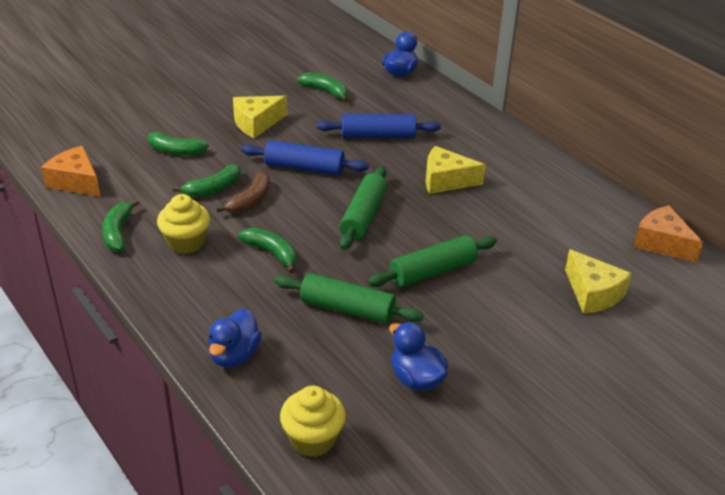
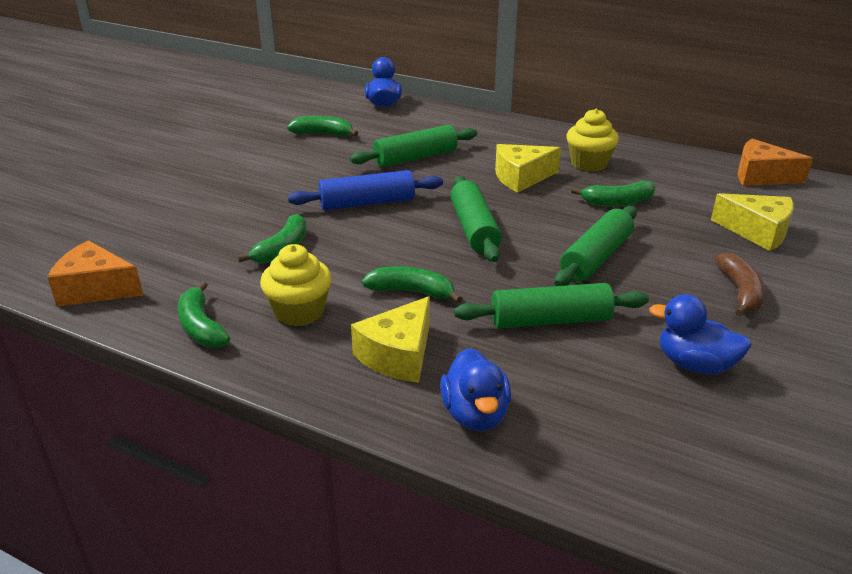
camera: 25 degrees left, 5 degrees down
(175, 150) = (201, 224): green banana -> green banana (617, 202)
(250, 201) = (337, 249): brown banana -> brown banana (740, 292)
(256, 123) = (274, 177): yellow cheese -> yellow cheese (398, 355)
(313, 439) = (661, 475): yellow cupcake -> yellow cupcake (589, 164)
(378, 136) = (415, 158): blue rolling pin -> green rolling pin

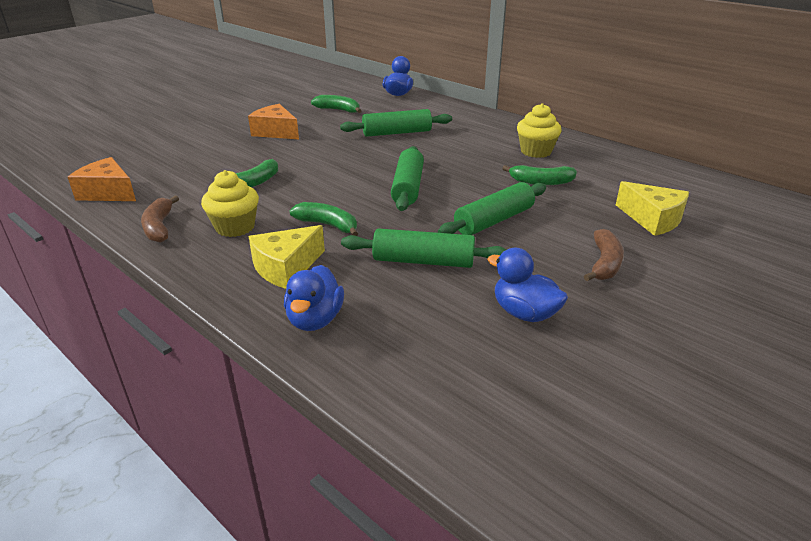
camera: 15 degrees right, 0 degrees up
(201, 327) = (159, 227): green banana -> brown banana
(367, 203) = (338, 160): blue rolling pin -> none
(521, 177) = (472, 155): yellow cheese -> none
(761, 176) = (685, 177): orange cheese -> orange cheese (275, 132)

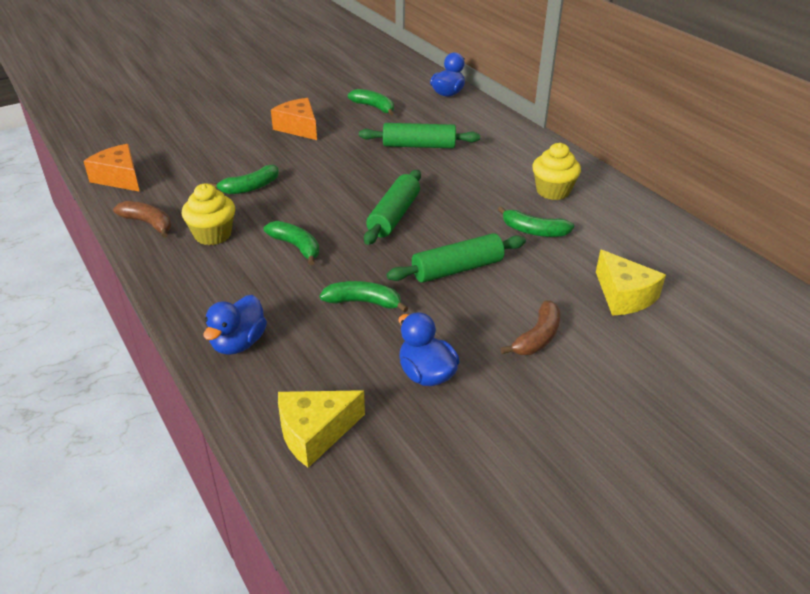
camera: 15 degrees right, 5 degrees up
(159, 227) = (148, 223): brown banana -> brown banana turned 120 degrees clockwise
(286, 268) = (238, 286): yellow cheese -> yellow cheese (315, 433)
(423, 261) = (363, 302): green rolling pin -> green banana

